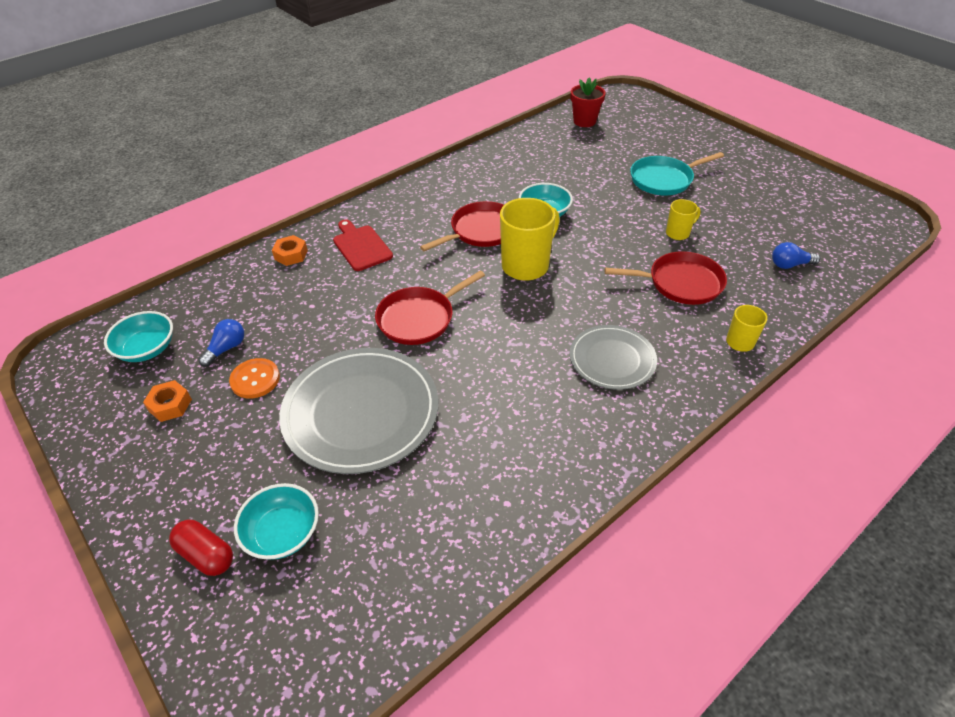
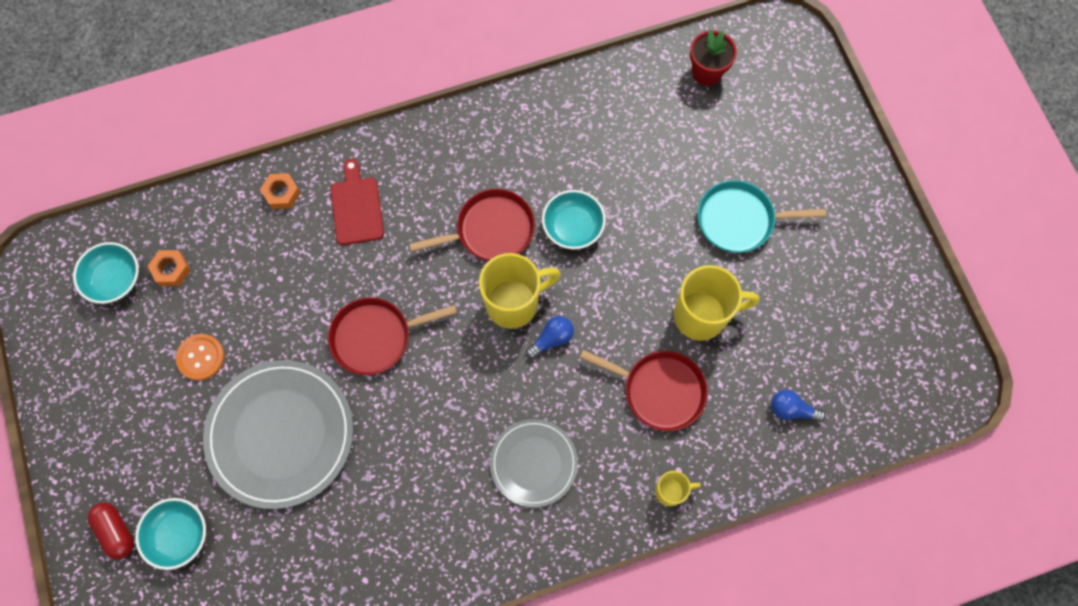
camera: 20 degrees right, 25 degrees up
(170, 405) = (121, 360): orange nut -> orange nut (171, 270)
(226, 348) = (185, 307): blue light bulb -> blue light bulb (551, 339)
(678, 233) = (702, 315): yellow mug -> yellow mug, size x1.91

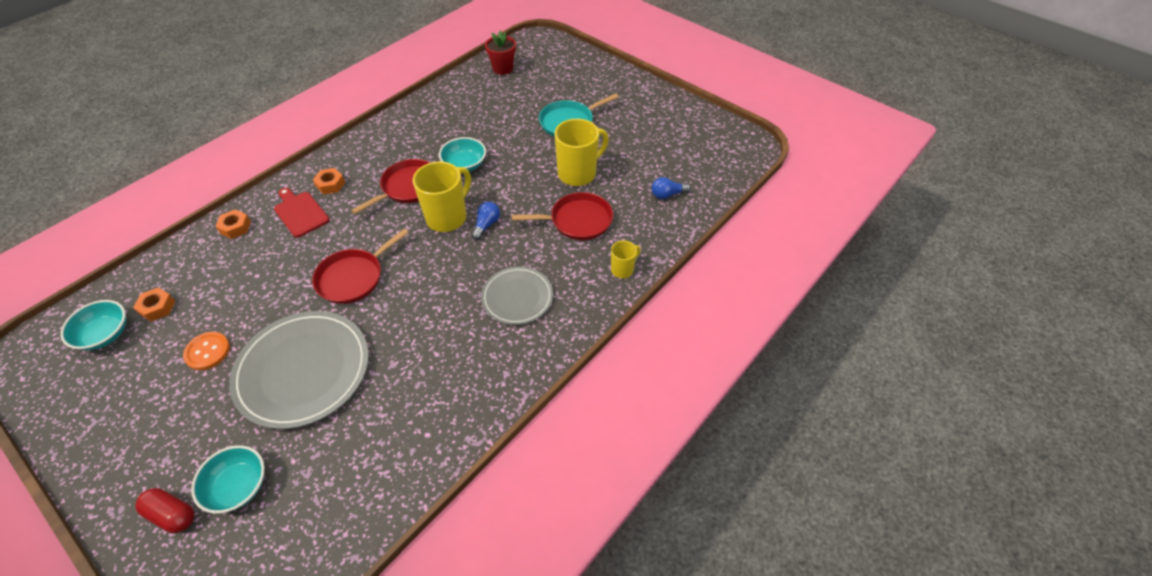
camera: 30 degrees left, 20 degrees down
(406, 179) = (330, 184): none -> orange nut

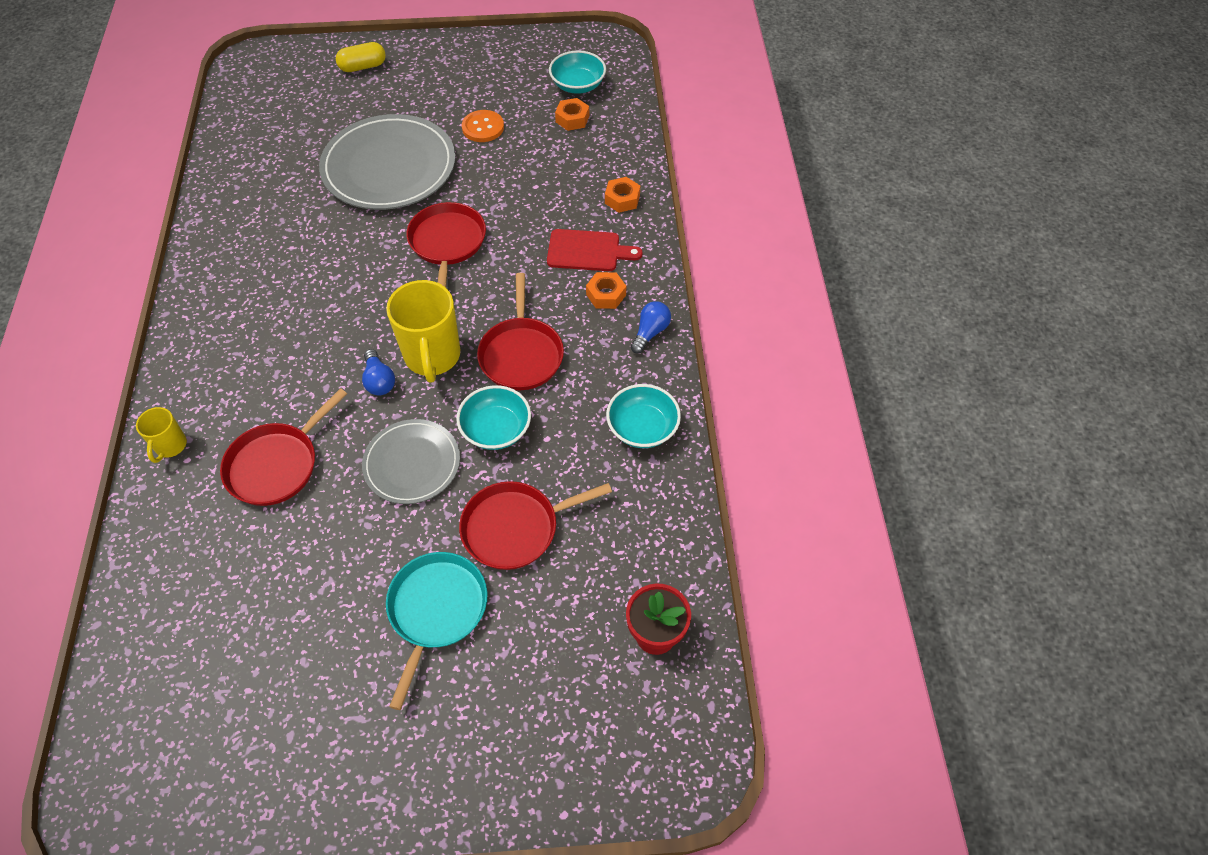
camera: 135 degrees right, 5 degrees up
(172, 514) = (363, 67): red capsule -> yellow capsule
(238, 486) = (340, 99): turquoise bowl -> turquoise bowl (642, 428)
(506, 126) = (515, 528): none -> red pan
(517, 297) = (264, 338): grey plate -> grey plate (412, 463)
(578, 173) = (337, 531): yellow mug -> none
(667, 195) = (184, 594): blue light bulb -> blue light bulb (650, 332)

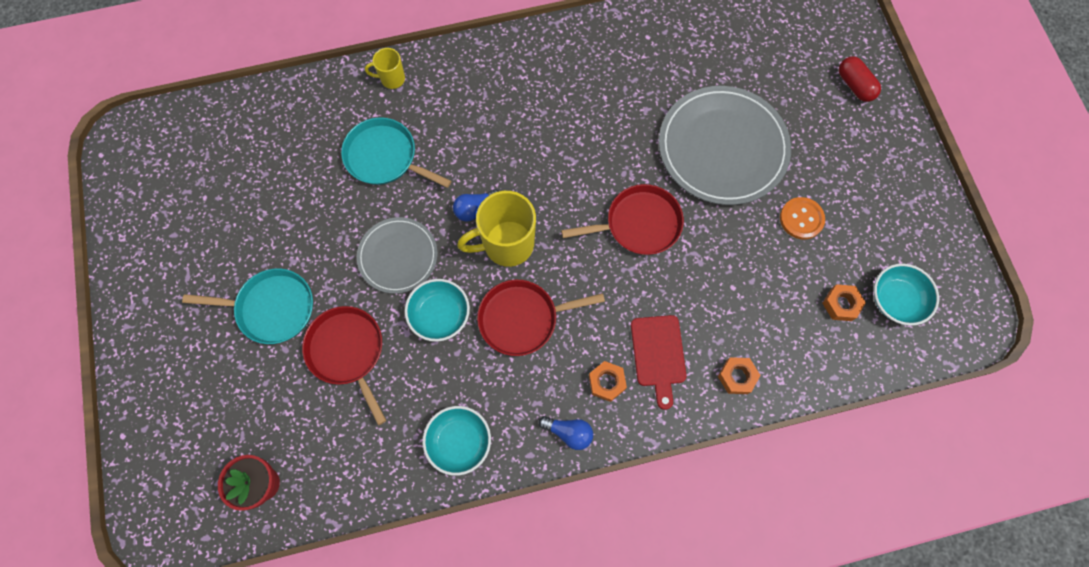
camera: 80 degrees right, 15 degrees up
(276, 465) = (384, 157): red pan -> turquoise pan
(363, 67) = (854, 85): yellow capsule -> red capsule

